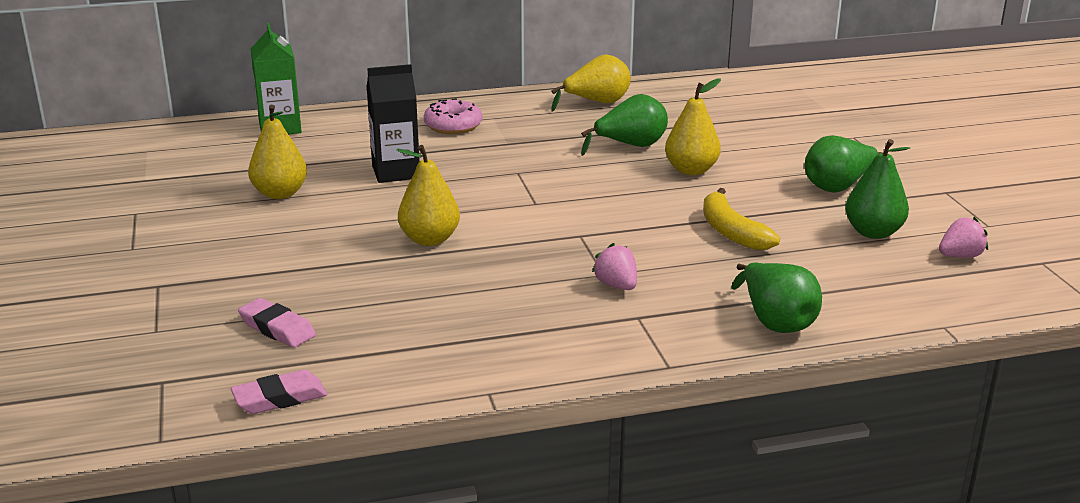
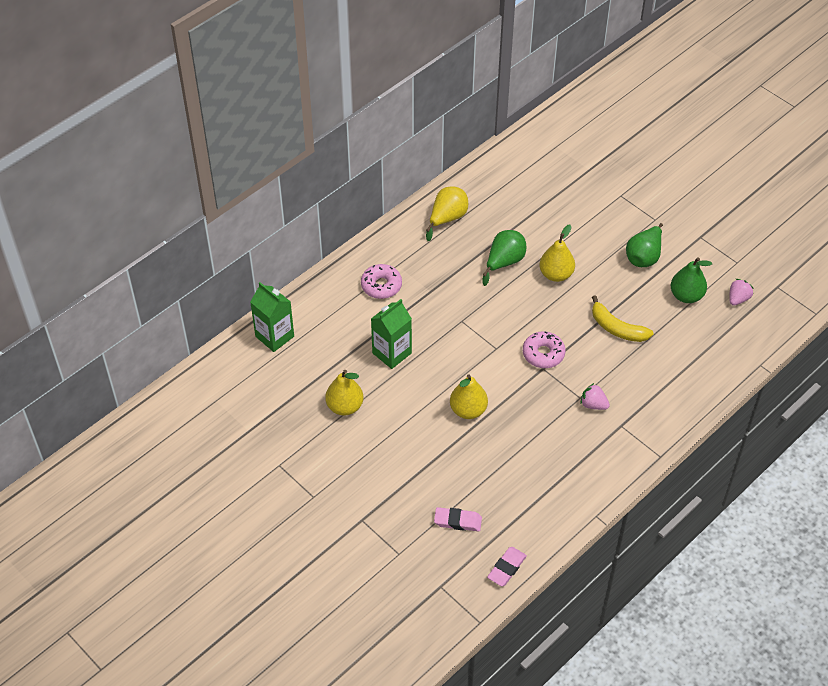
camera: 30 degrees left, 25 degrees up
(396, 172) = (392, 353): black carton -> green carton
(595, 224) = (543, 354): none -> pink donut
(775, 321) = (685, 398): green pear -> none

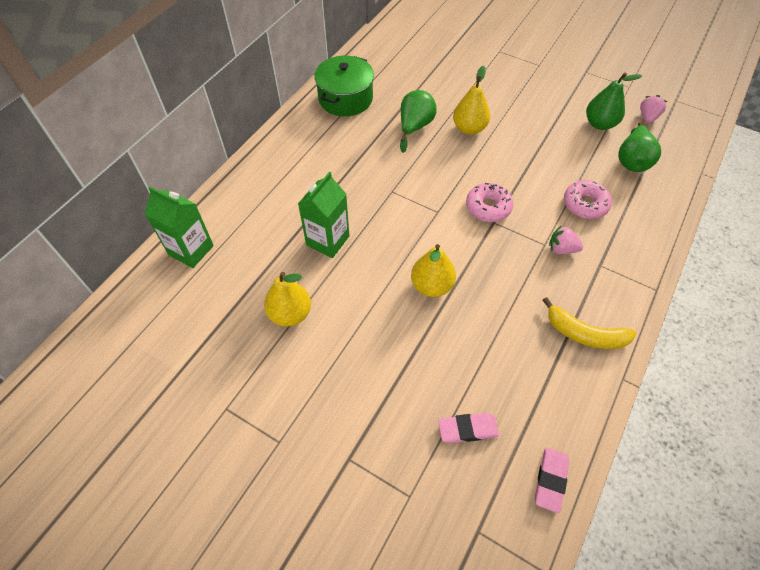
camera: 15 degrees left, 5 degrees up
(381, 286) = (297, 173): pink donut -> pink donut (585, 204)
(447, 218) = (345, 98): yellow pear -> green pot
(617, 328) = (549, 166): yellow banana -> yellow banana (584, 333)
(644, 256) = (544, 97): green pear -> green pear (632, 161)

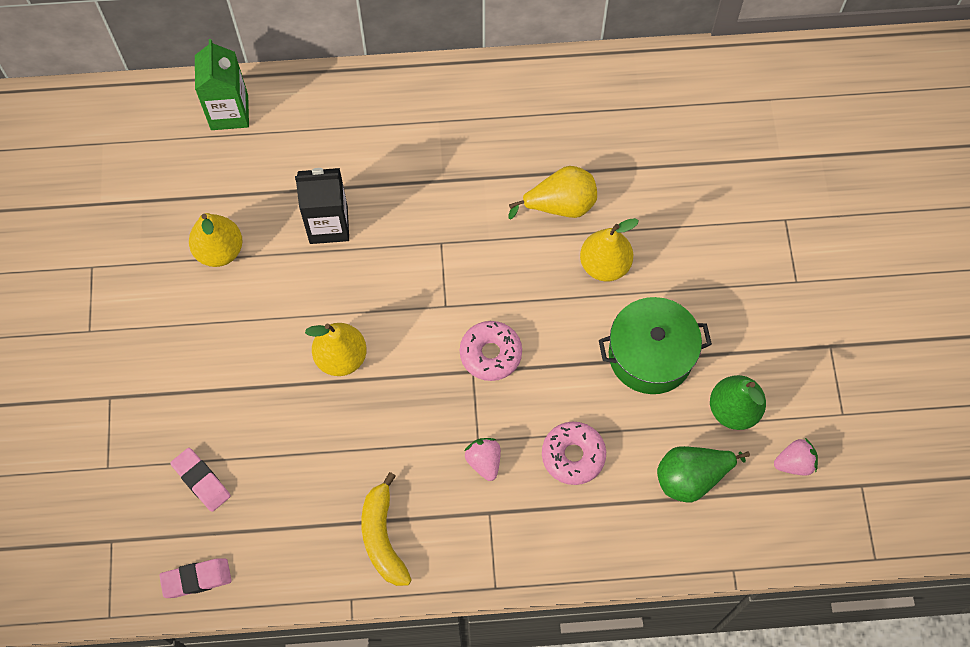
camera: 55 degrees right, 10 degrees up
(328, 240) = (328, 225): green carton -> black carton
(345, 98) = (550, 103): green pot -> green pot (650, 355)
(415, 127) = (560, 205): green pear -> yellow pear

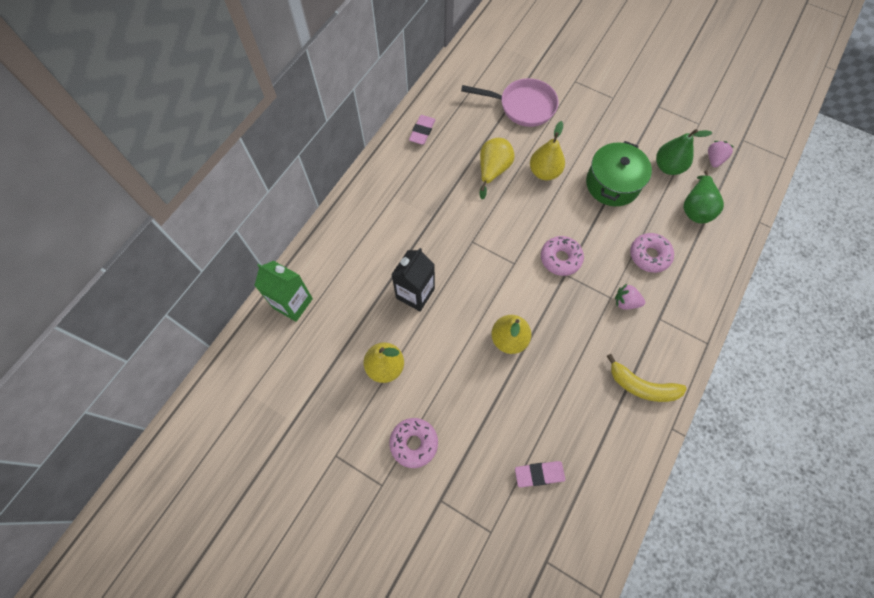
camera: 55 degrees left, 0 degrees up
(153, 333) = (414, 443): none -> pink donut
(196, 579) = (606, 518): pink eraser -> pink eraser (422, 132)
(689, 181) = (522, 106): none -> pink pan

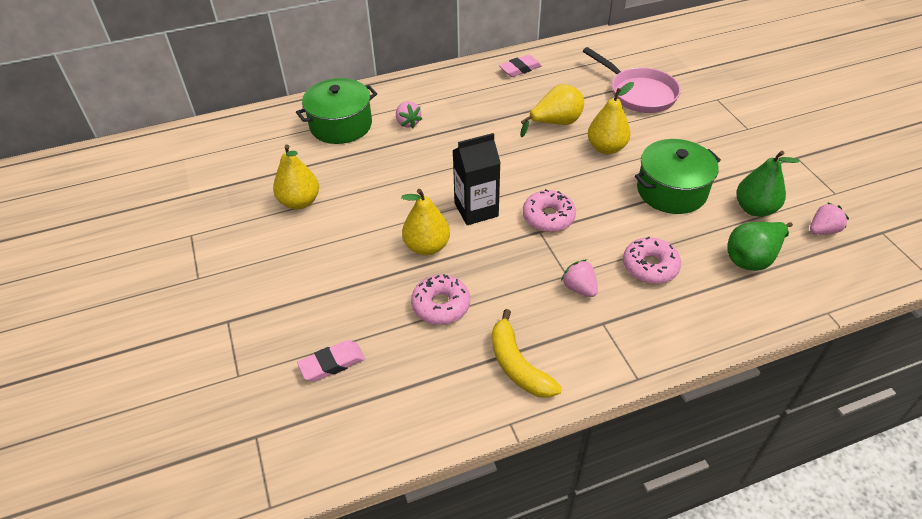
camera: 40 degrees right, 20 degrees down
(293, 303) = (283, 122): green carton -> none
(341, 274) = (341, 125): none -> green pot
(390, 238) = (408, 123): none -> pink strawberry
(414, 443) = (257, 267): pink donut -> pink donut (441, 305)
(415, 293) = (384, 168): black carton -> black carton (476, 210)
(539, 474) = (332, 364): pink eraser -> pink eraser turned 60 degrees counterclockwise

